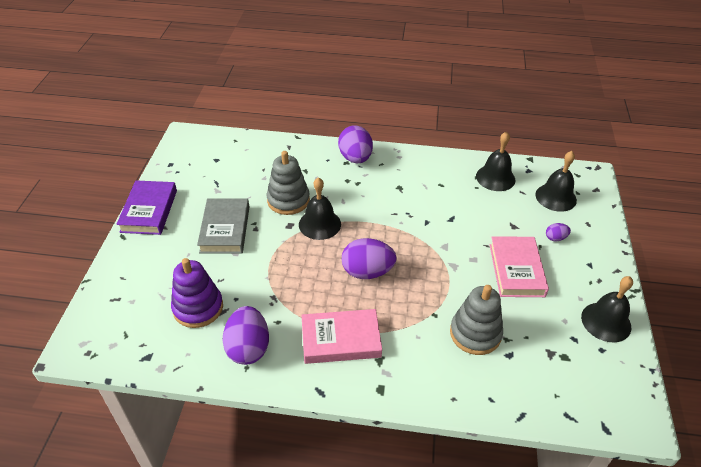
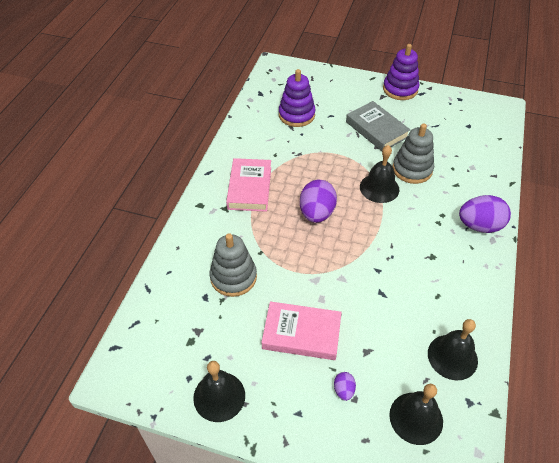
camera: 100 degrees right, 5 degrees up
(149, 211) = (400, 89): purple book -> purple stacking toy
(225, 229) = (376, 129): grey book -> grey book turned 45 degrees clockwise
(248, 348) = (255, 138): purple egg -> none

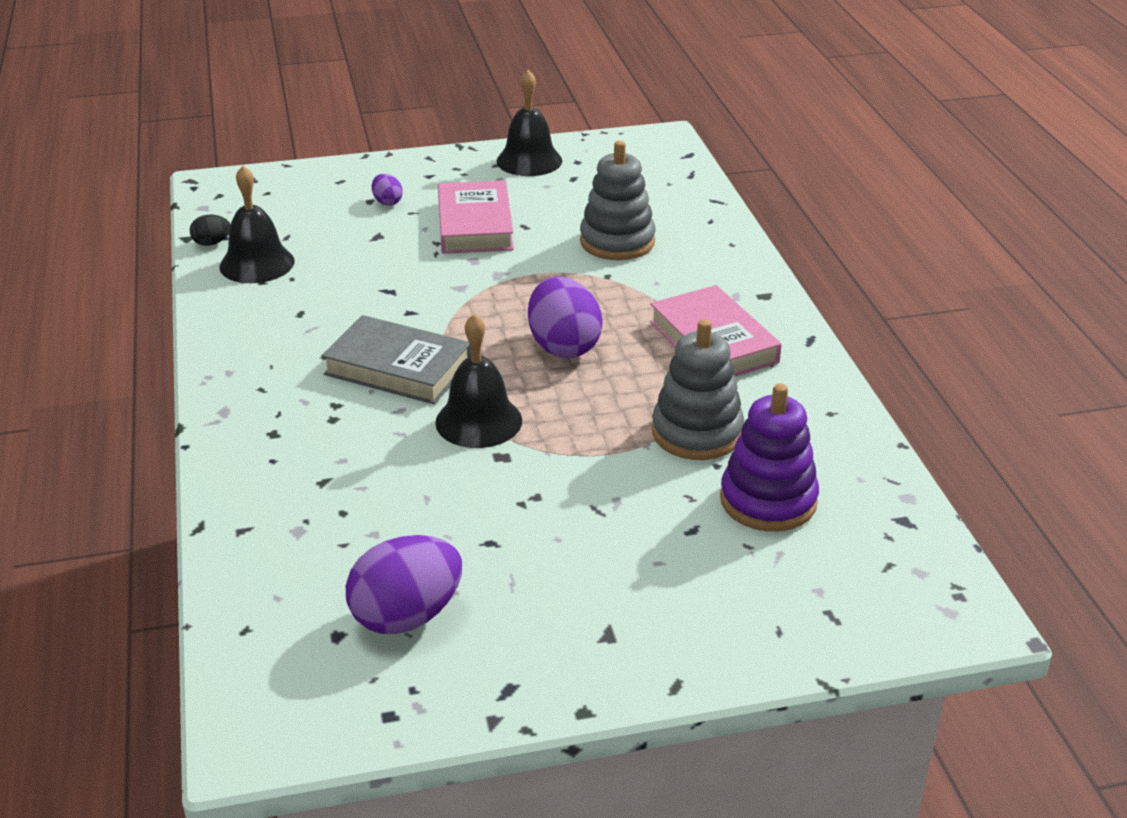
camera: 150 degrees right, 15 degrees down
(301, 333) = (475, 225): pink book -> pink book turned 75 degrees counterclockwise
(376, 129) = (561, 536): grey book -> grey book (398, 368)
(400, 89) = (574, 677): purple stacking toy -> none
(412, 169) = (431, 477): grey stacking toy -> grey stacking toy (697, 433)
(416, 418) = (287, 208): black bell -> none
(478, 396) = (212, 243): none -> black egg
(479, 226) = (254, 424): purple egg -> purple egg (406, 616)

